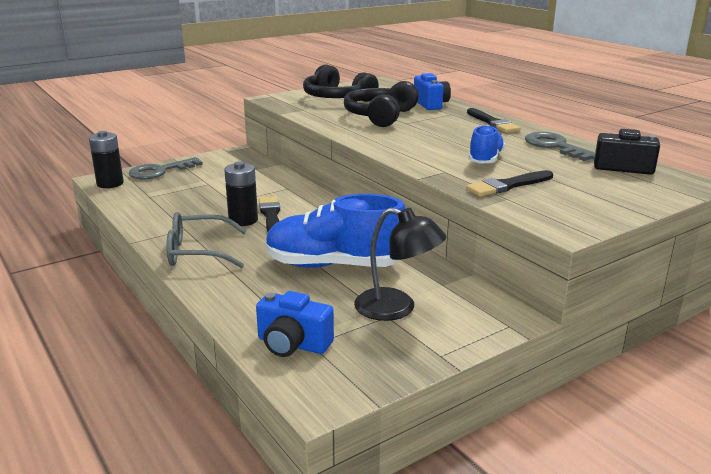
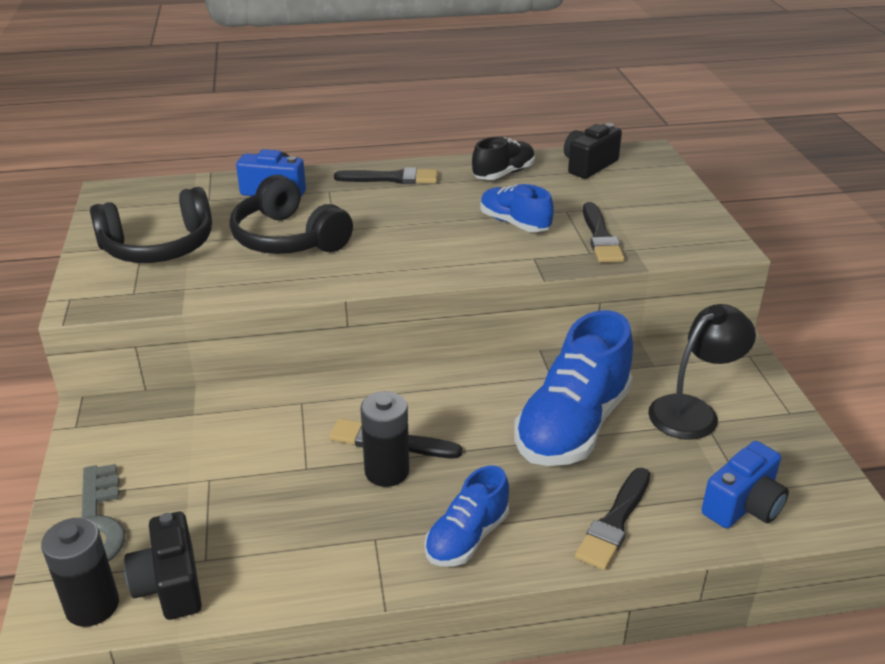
camera: 65 degrees left, 10 degrees up
(129, 194) = (170, 584): none -> black camera
(199, 252) = (467, 538): grey glasses -> blue shoe
(241, 295) = (614, 522): none -> black brush
(555, 146) = (503, 174): grey key -> black shoe

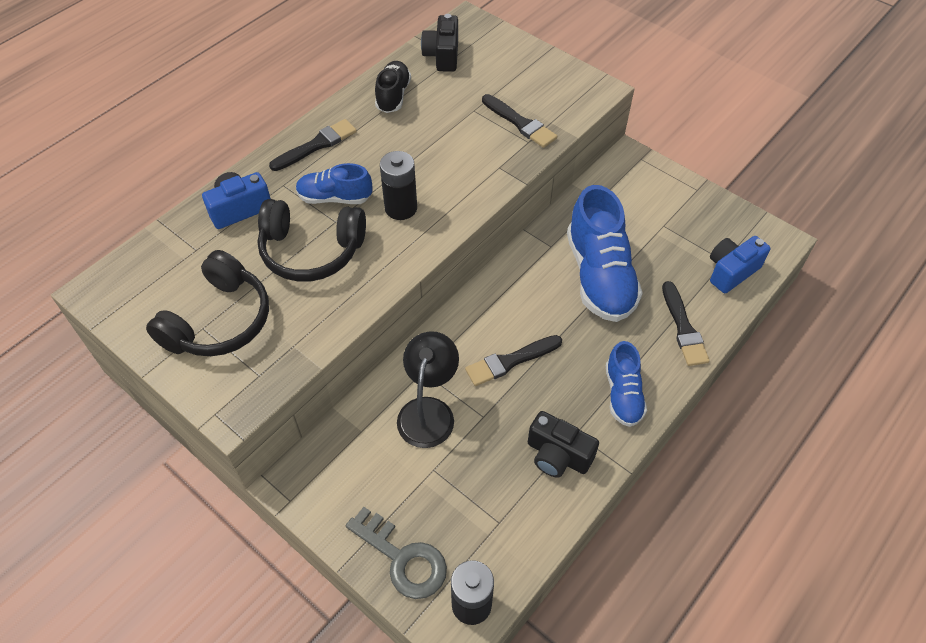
camera: 40 degrees left, 20 degrees up
(170, 584) = (499, 554): black camera -> black camera (557, 455)
(387, 471) = (533, 383): black battery -> black battery (401, 208)
(514, 223) = (453, 142): blue shoe -> blue shoe (335, 198)
(693, 411) = (650, 221): black lamp -> black lamp (428, 411)
(743, 505) = (731, 271): blue camera -> blue camera turned 135 degrees counterclockwise

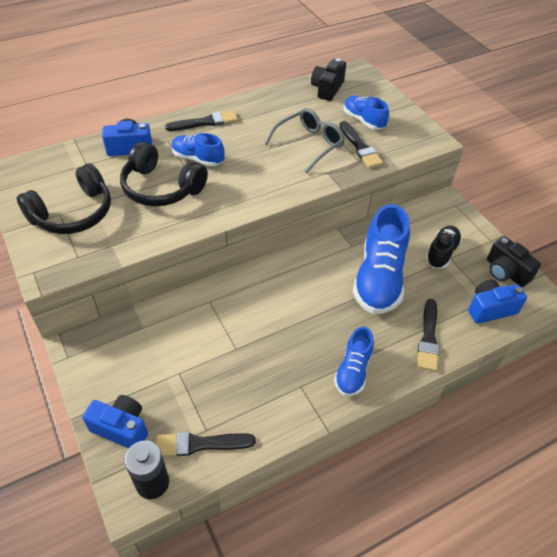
camera: 20 degrees right, 5 degrees down
(393, 96) = (277, 105): black shoe -> black shoe (441, 253)
(401, 208) = (240, 178): black battery -> none
(402, 558) = (121, 428): grey key -> blue camera
(428, 411) = (198, 330): black lamp -> none
(459, 138) = (309, 145): none -> grey glasses
(506, 86) = (363, 120): none -> blue shoe
(510, 361) = (277, 316): black brush -> black brush (200, 444)
(557, 455) = (277, 397): black camera -> black camera (505, 272)

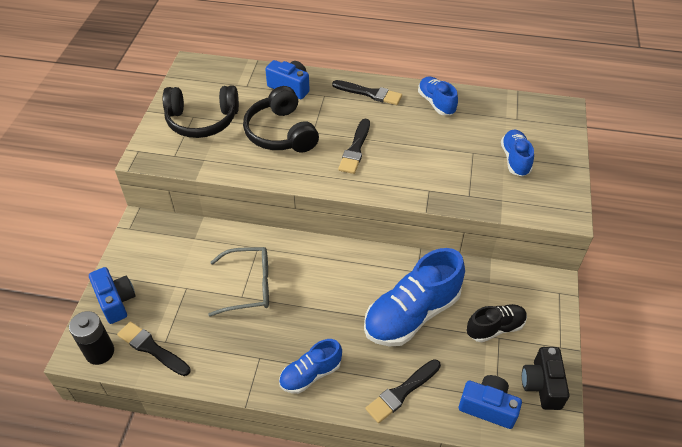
camera: 40 degrees right, 0 degrees up
(197, 159) = (332, 122): blue shoe -> blue shoe (436, 103)
(309, 145) = (438, 157): grey glasses -> grey glasses (248, 286)
(327, 89) = (512, 112): black camera -> none
(360, 147) = (484, 183): black brush -> black brush (355, 149)

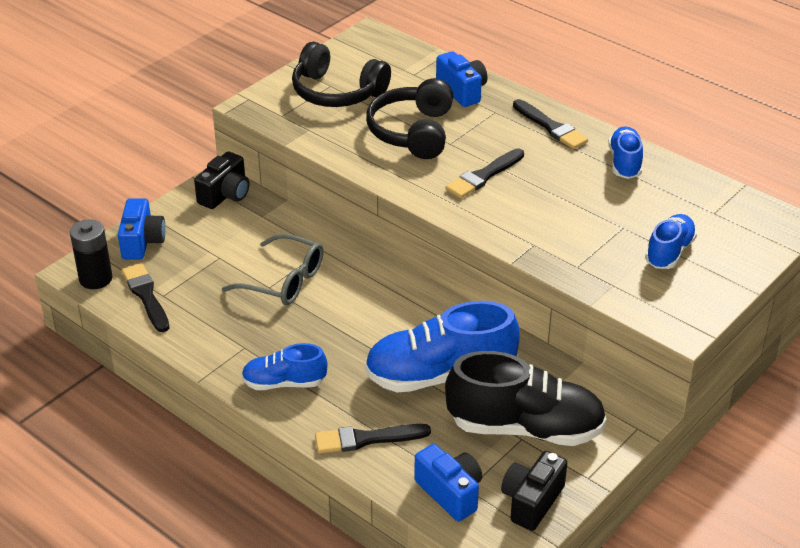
camera: 30 degrees right, 10 degrees down
(154, 232) = (225, 195): none -> black camera
(495, 328) = (525, 428): black shoe -> black shoe, size x1.81

